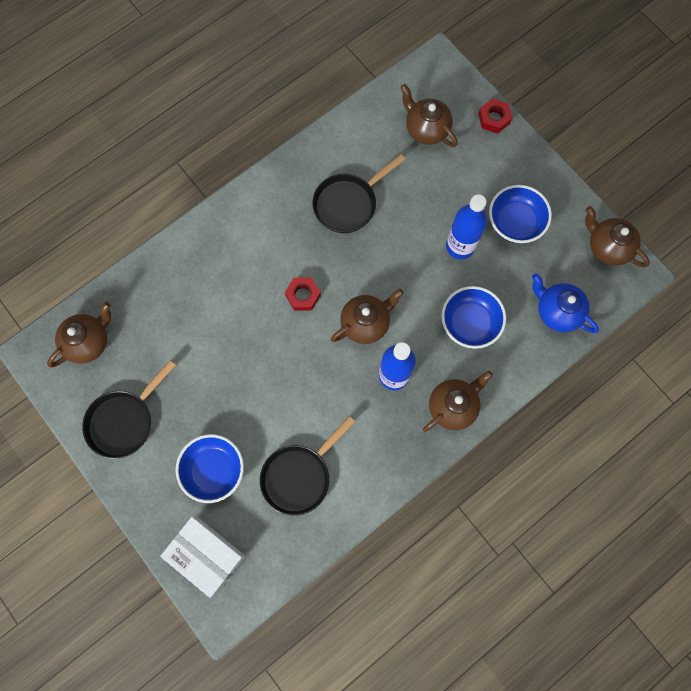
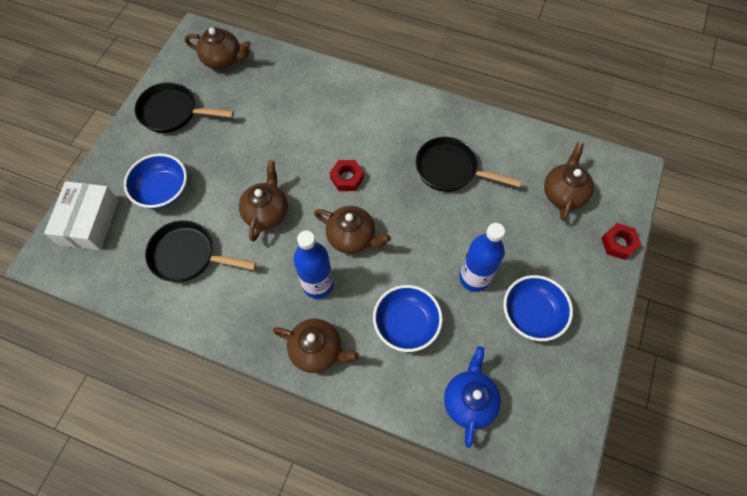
camera: 60 degrees right, 10 degrees down
(607, 247) = (570, 418): brown teapot -> brown teapot (266, 213)

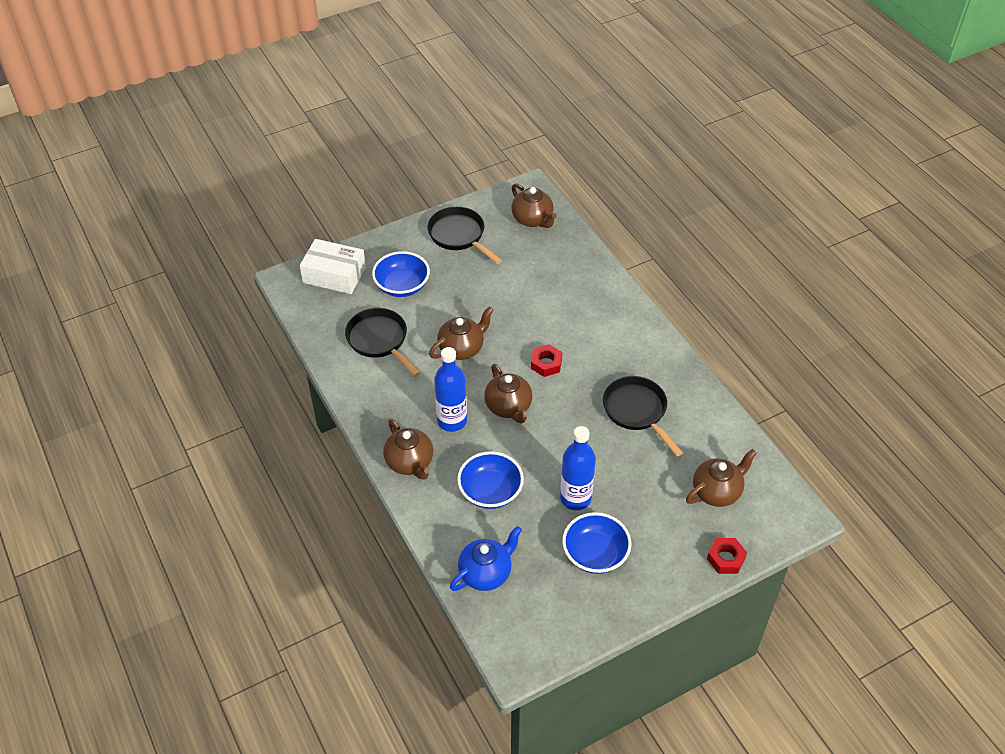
camera: 40 degrees right, 15 degrees down
(89, 222) = (334, 275): white box -> white box turned 60 degrees clockwise

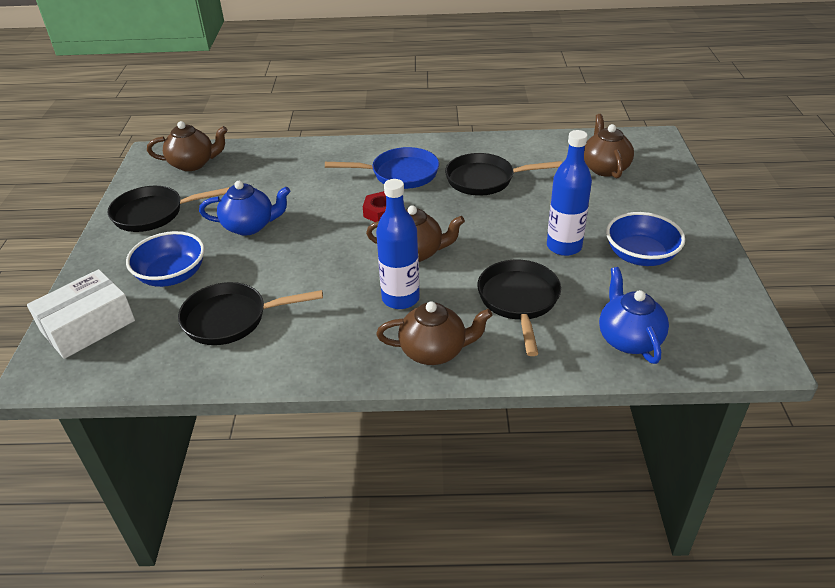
camera: 60 degrees left, 10 degrees down
(462, 348) = (307, 260): brown teapot -> none
(479, 296) = (250, 226): none -> blue teapot
(490, 491) = (519, 301): blue bowl -> black pan
(606, 351) = (400, 174): none -> blue pan
(726, 559) = (681, 186): red nut -> none

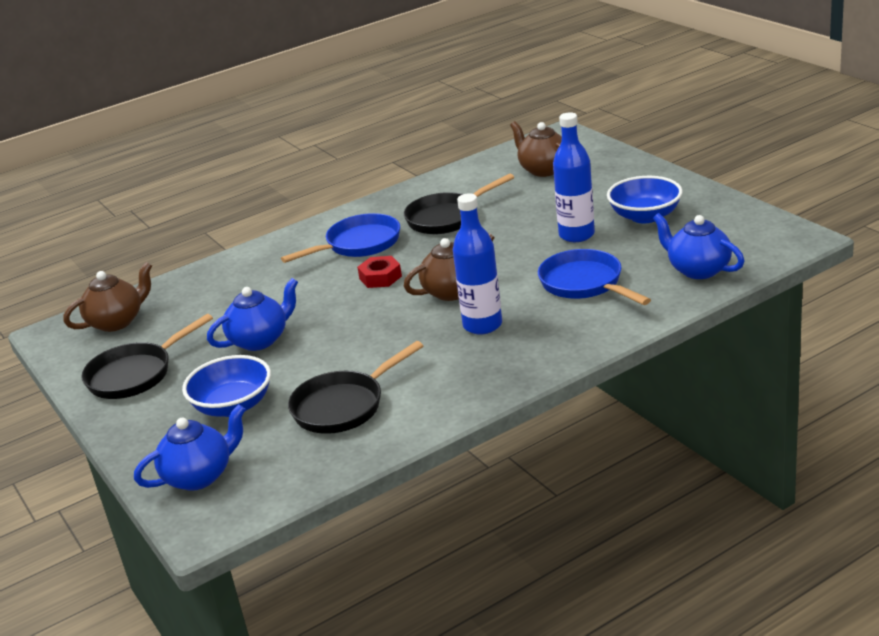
camera: 30 degrees left, 10 degrees down
(88, 326) = (199, 476): white box -> blue teapot
(434, 351) = (557, 343): brown teapot -> none
(519, 301) = (584, 284): black pan -> blue pan

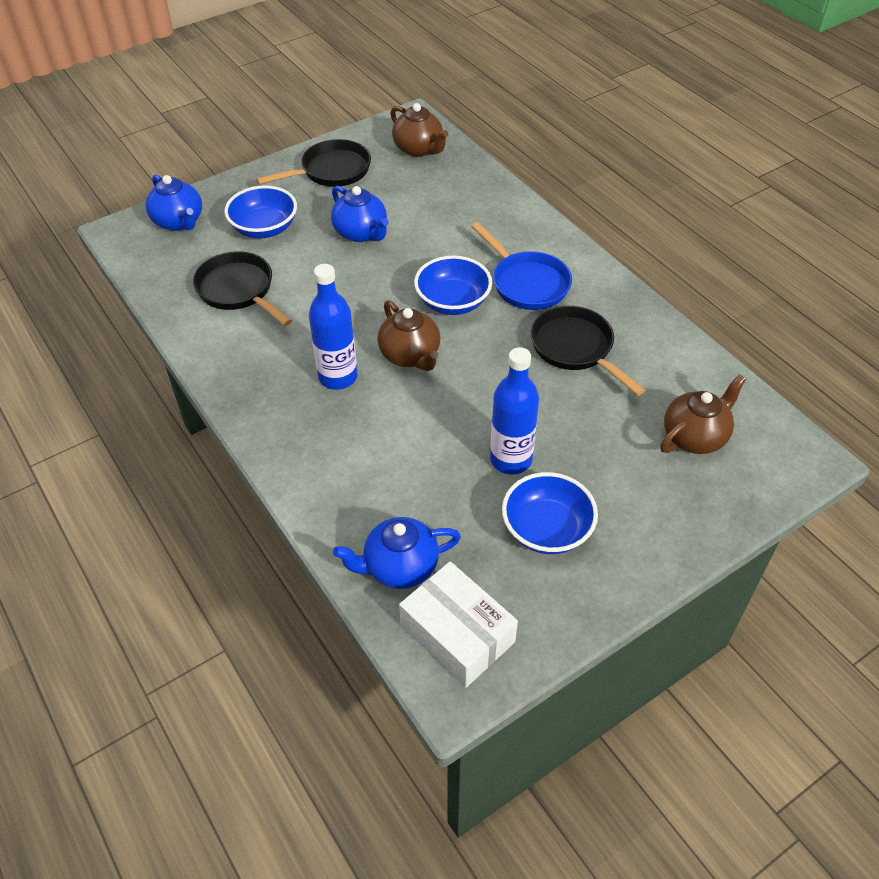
camera: 85 degrees right, 20 degrees up
(135, 374) = (331, 171): black pan -> black pan turned 105 degrees clockwise
(380, 277) = (453, 302): red nut -> blue bowl
(584, 284) = (396, 460): blue pan -> none
(698, 270) = (399, 567): blue teapot -> blue teapot turned 150 degrees counterclockwise
(751, 241) = (457, 633): none -> white box

